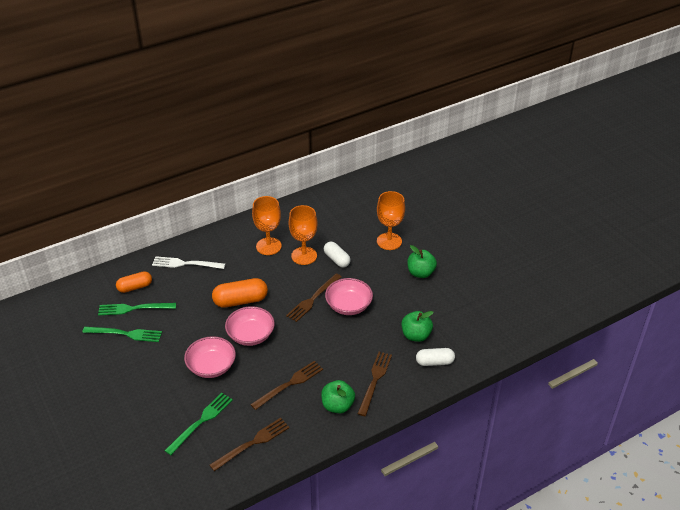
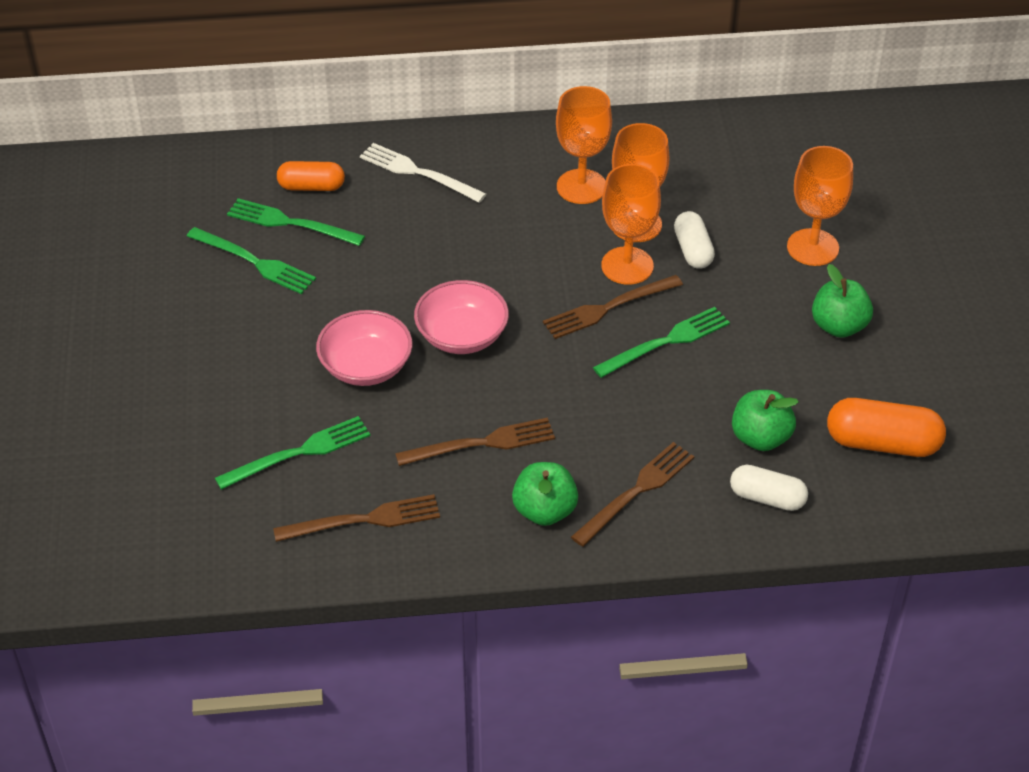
camera: 25 degrees right, 5 degrees up
(240, 301) = (477, 269): orange capsule -> orange capsule (882, 443)
(311, 276) = (627, 266): none -> orange goblet
(348, 306) = (666, 342): pink bowl -> green fork

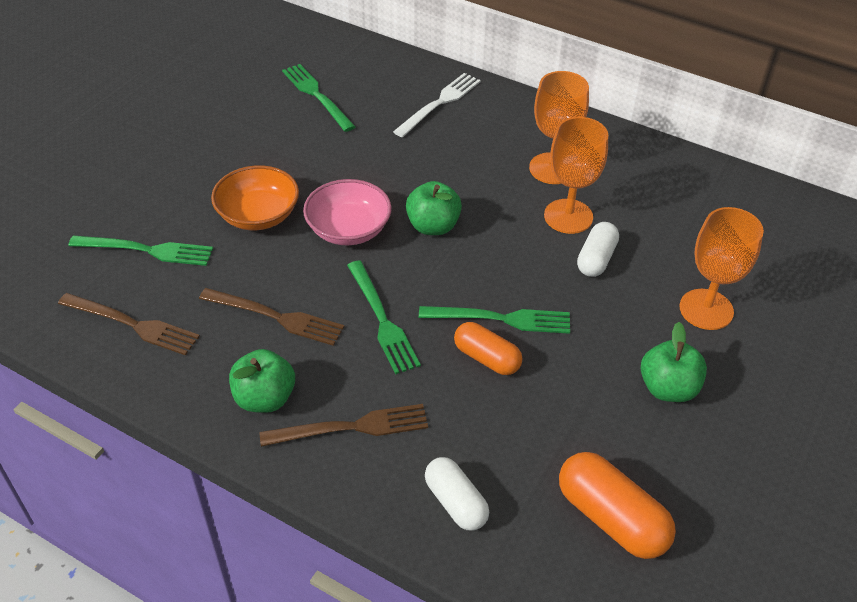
camera: 35 degrees right, 0 degrees up
(254, 262) = (265, 109): green fork -> green fork (382, 320)
(311, 187) = (356, 79): orange capsule -> orange capsule (486, 358)
(366, 366) = (258, 215): pink bowl -> orange bowl
(418, 172) = (440, 103): white fork -> white fork turned 60 degrees clockwise
(608, 308) = (480, 267): brown fork -> none
(627, 266) = (529, 244): orange goblet -> none
(760, 438) = (502, 445): green apple -> green apple (433, 226)

